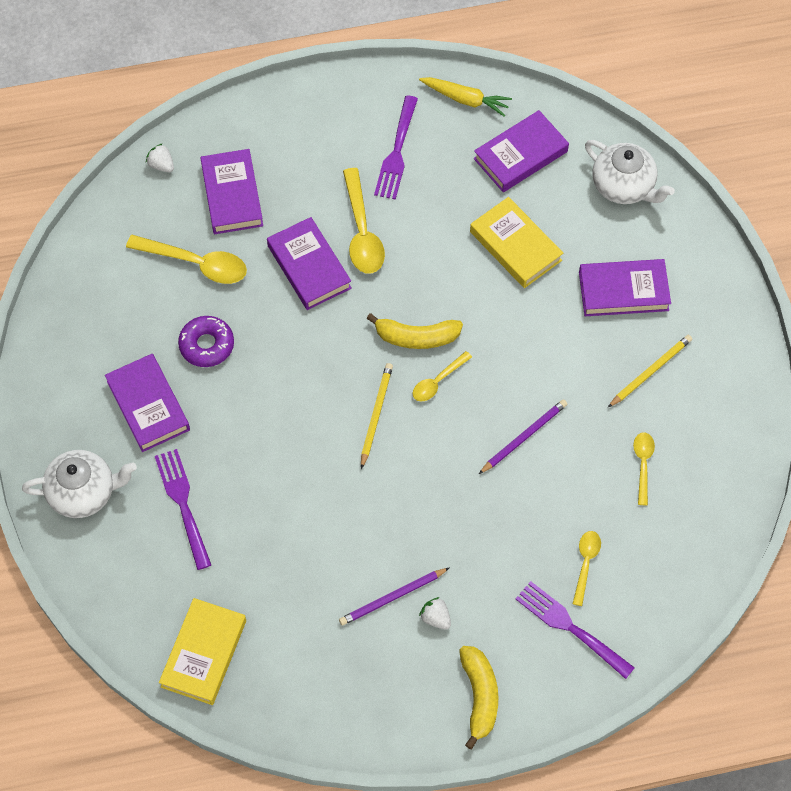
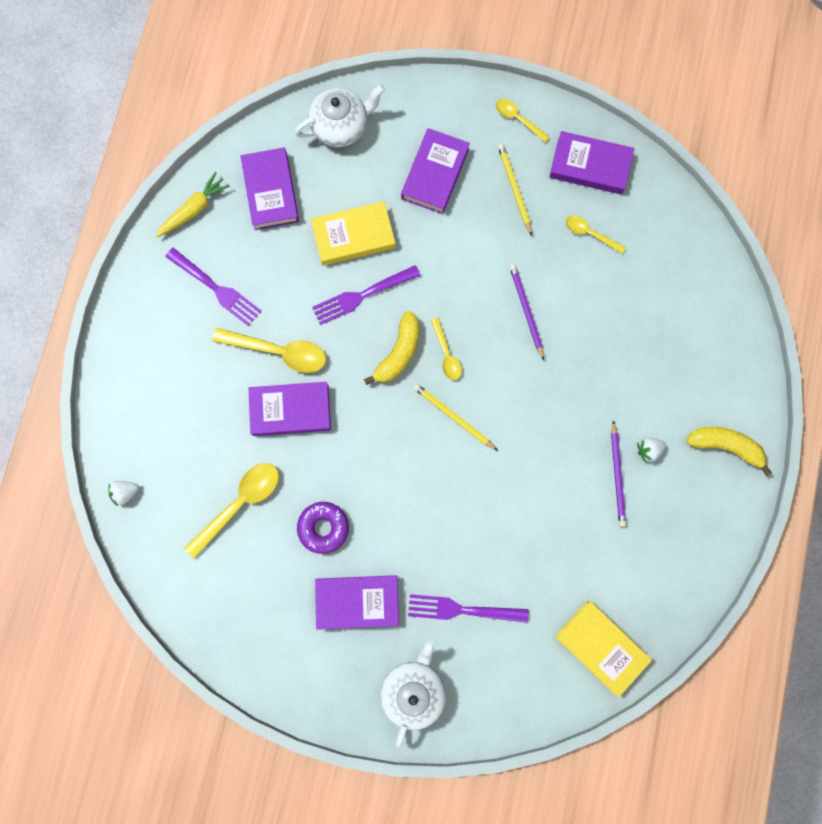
camera: 65 degrees left, 15 degrees up
(232, 195) = (187, 444): purple book -> purple book (590, 166)
(571, 628) = (699, 352): purple fork -> purple fork (363, 295)
(585, 563) = (652, 316): yellow spoon -> yellow spoon (518, 119)

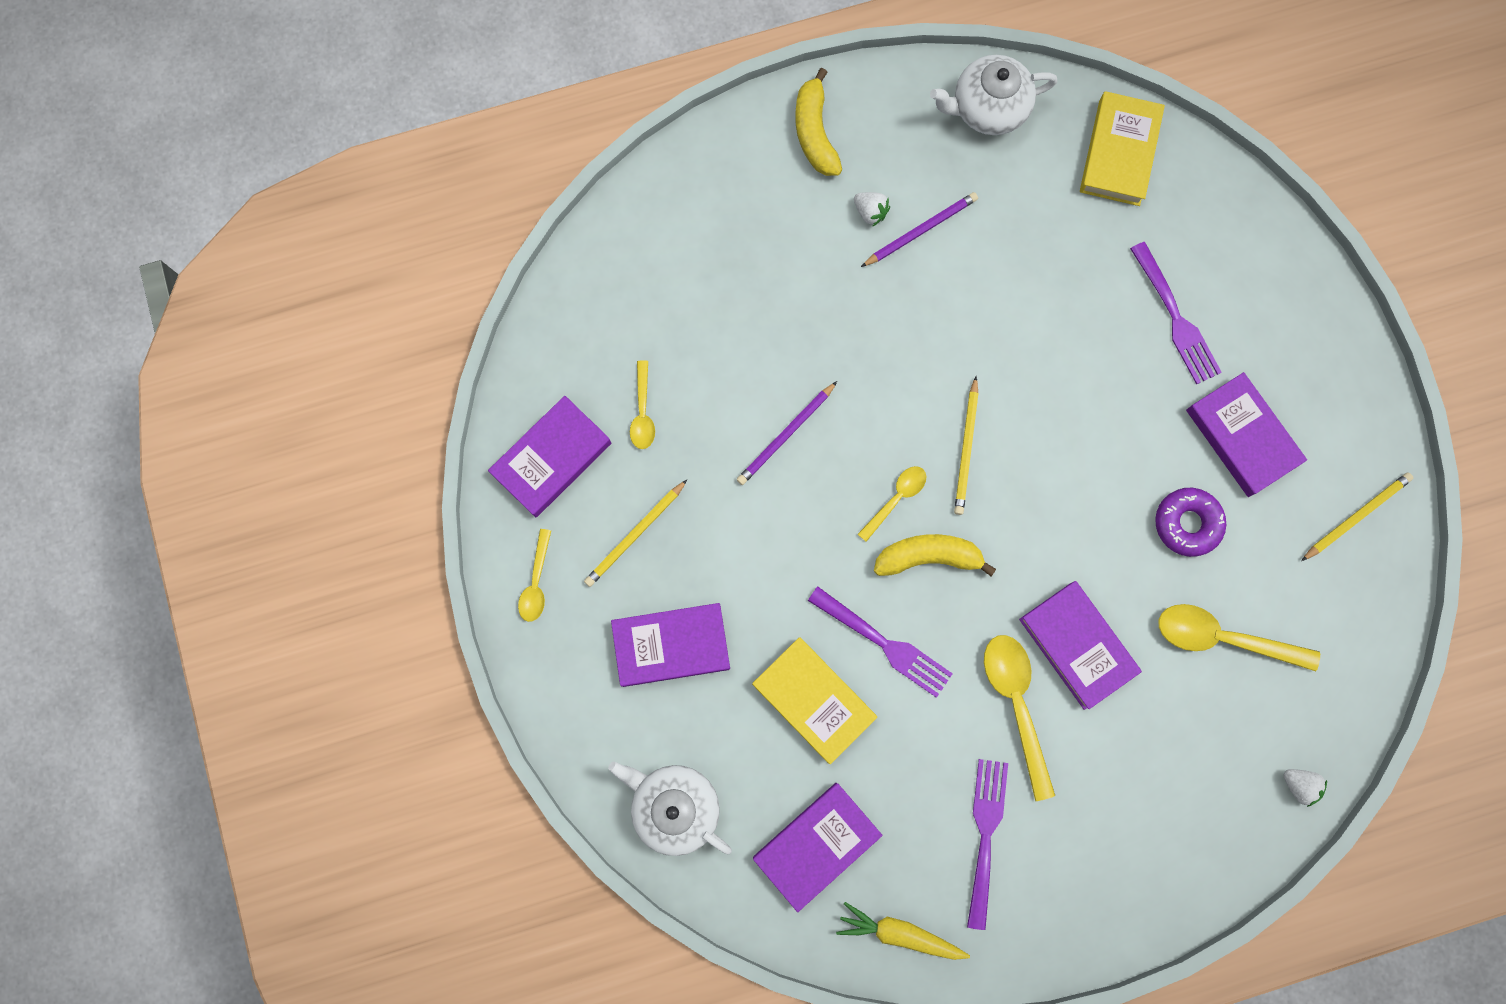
camera: 120 degrees left, 0 degrees up
(262, 643) = (1356, 516): none -> yellow pencil
(413, 690) = (1293, 322): white teapot -> white teapot (987, 108)
(590, 166) = (552, 459): purple book -> purple book turned 60 degrees clockwise

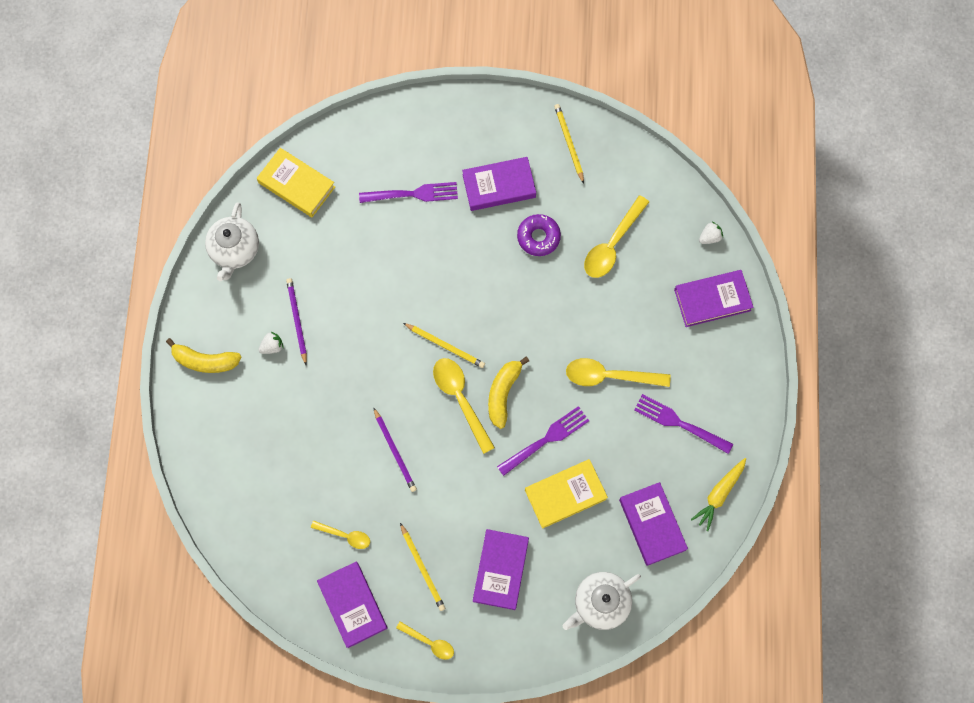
camera: 70 degrees left, 5 degrees down
(896, 499) = (460, 399): yellow spoon -> yellow spoon, size x1.73
(1077, 645) = (587, 327): purple book -> purple book (712, 300)

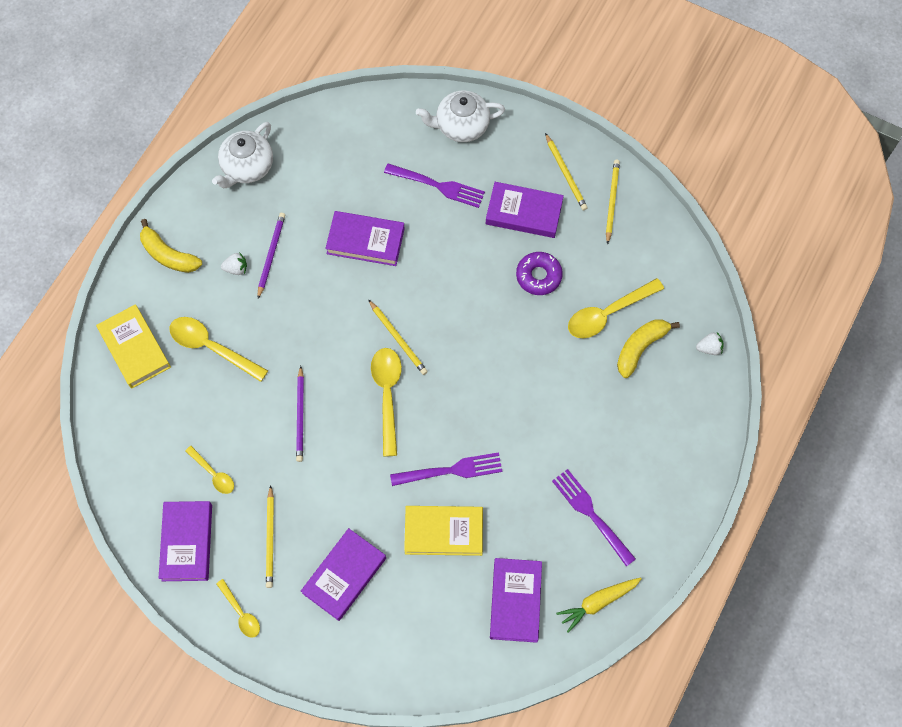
camera: 25 degrees right, 5 degrees down
(296, 185) = (334, 132): yellow book -> yellow book (134, 348)
(503, 393) = (431, 407): yellow banana -> yellow banana (640, 347)
(518, 135) = (565, 174): none -> yellow pencil
(600, 603) = (426, 654): white teapot -> white teapot (461, 126)
(609, 376) = (543, 437): yellow spoon -> yellow spoon (212, 347)
(712, 300) = (682, 409): purple book -> purple book (365, 241)

